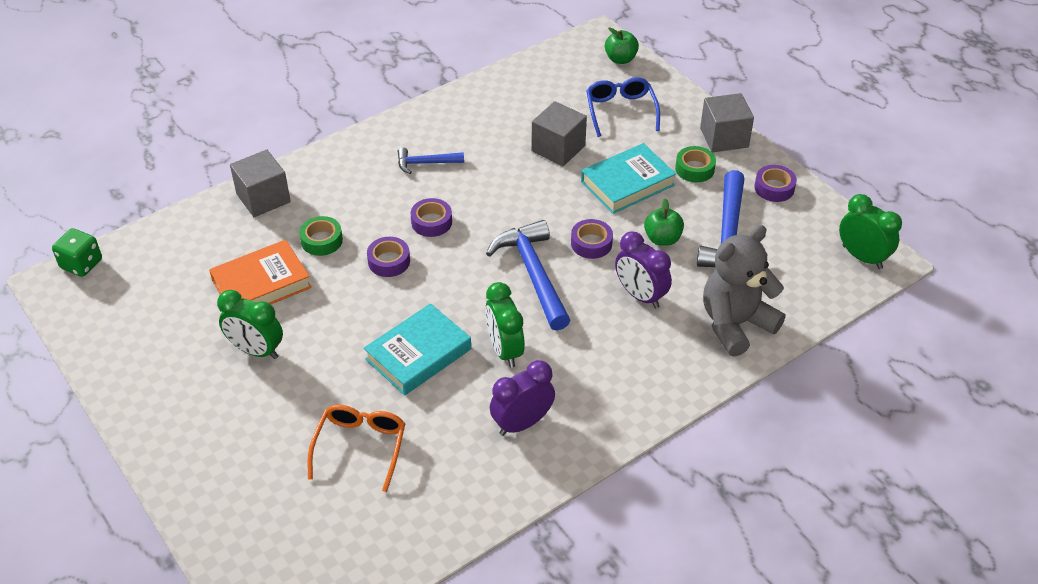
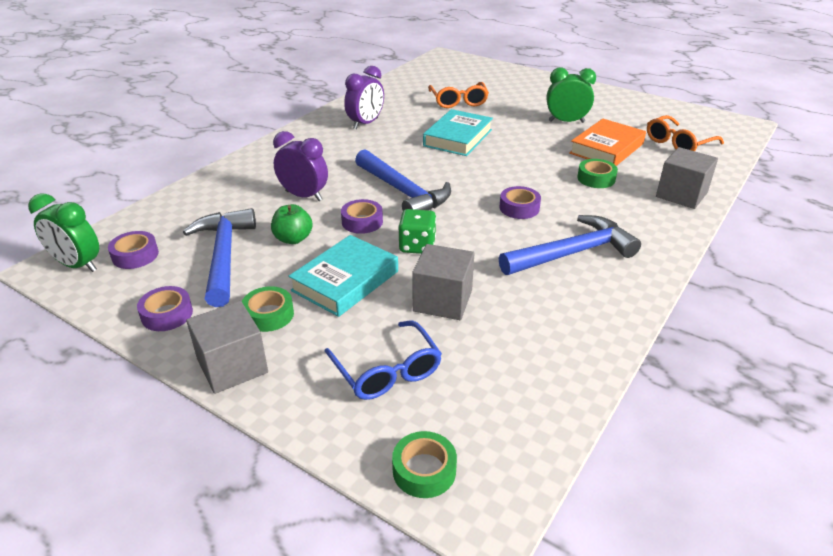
camera: 160 degrees right, 10 degrees down
(81, 264) = (743, 135): green dice -> green dice (417, 246)
(172, 271) = (678, 143): none -> orange glasses
(389, 261) = (528, 177): purple tape -> purple tape (135, 255)
(425, 163) = (572, 253): blue hammer -> blue hammer, size x1.86
(504, 350) = (398, 149): green clock -> none
(620, 59) = (424, 470): green apple -> green tape
(735, 324) = (216, 194): grey teddy bear -> none

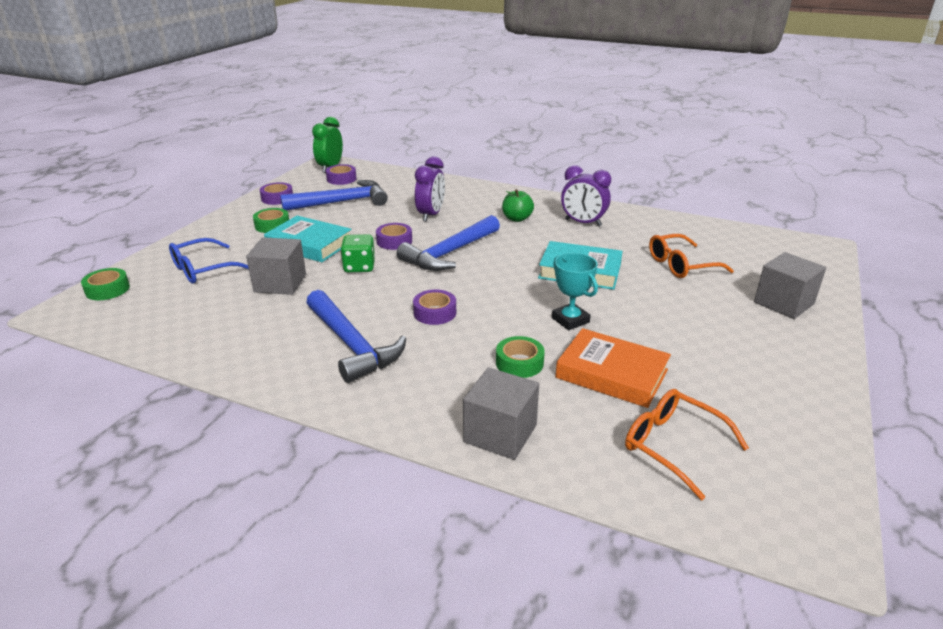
camera: 80 degrees right, 5 degrees down
(232, 366) = (223, 223): grey cube -> grey cube (783, 303)
(293, 239) = (365, 220): green apple -> green apple (517, 219)
(536, 152) = (570, 320): none -> turquoise trophy
(566, 121) = (678, 341): green clock -> none

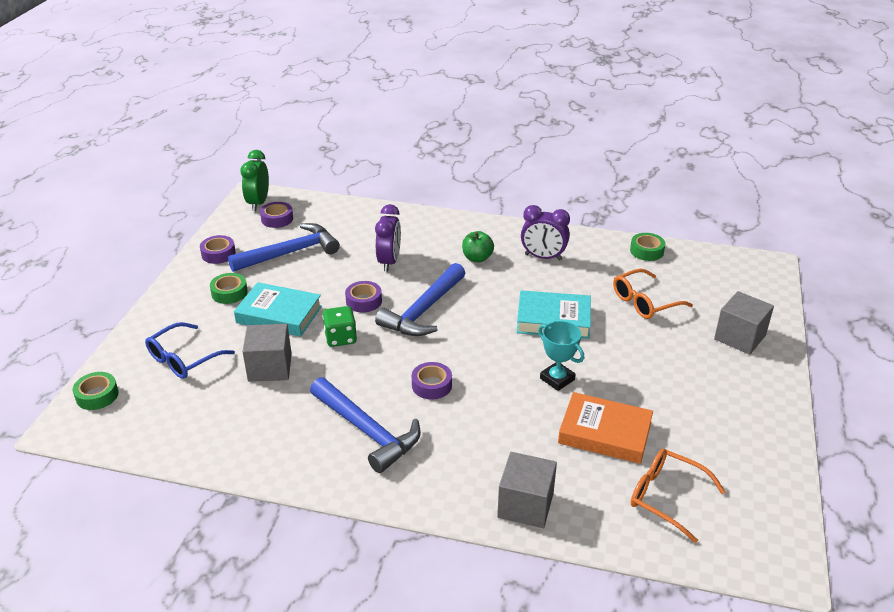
camera: 10 degrees left, 5 degrees up
(519, 363) = (523, 432): green tape -> green tape (646, 251)

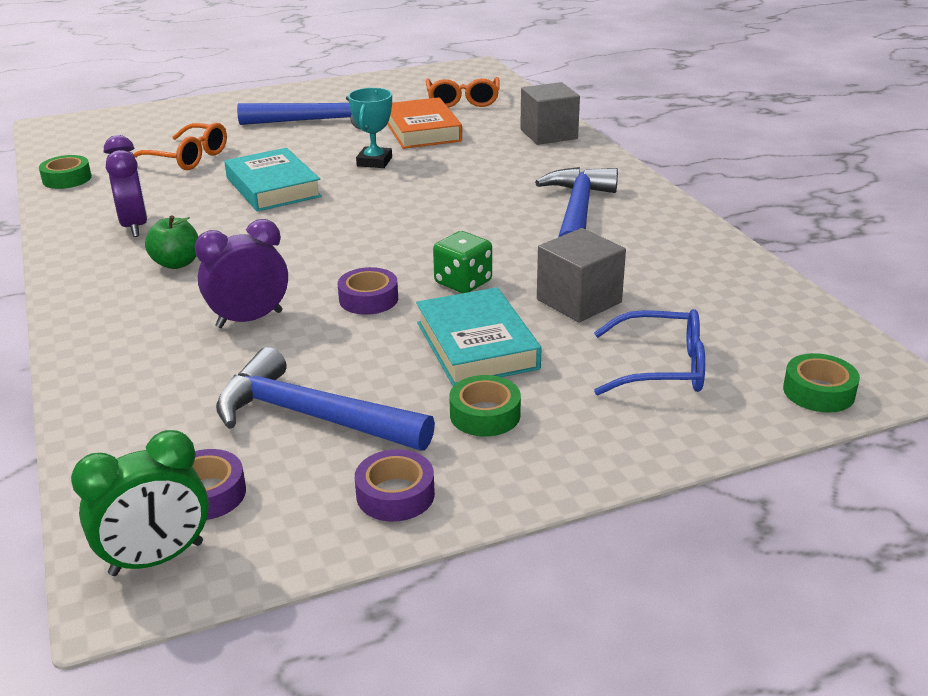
camera: 125 degrees left, 5 degrees down
(423, 311) = (341, 255): blue hammer -> blue hammer (317, 121)
(431, 385) = (467, 207): purple tape -> none
(739, 337) = (210, 115): grey cube -> none

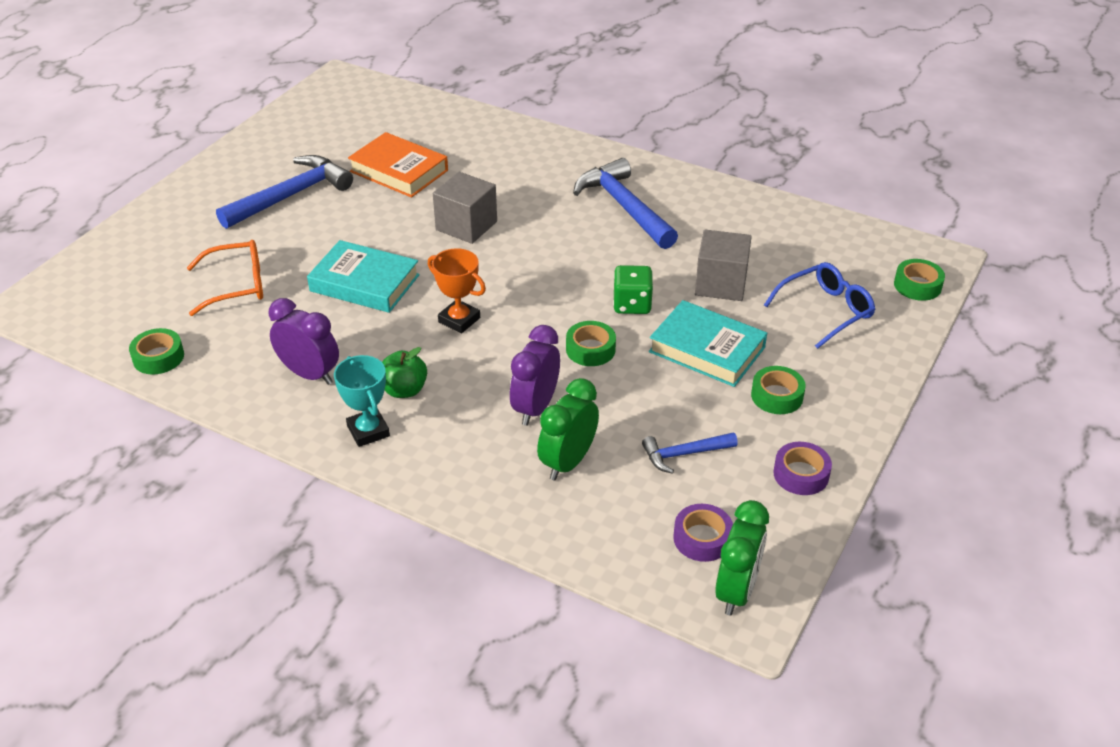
camera: 40 degrees left, 10 degrees up
(204, 371) = (568, 462): none -> green clock
(299, 236) = (459, 320): none -> orange trophy
(311, 416) = (684, 454): blue hammer -> blue hammer, size x0.54
(368, 299) = (590, 349): purple tape -> green tape
(374, 162) = (408, 221): turquoise trophy -> turquoise trophy (368, 431)
(463, 101) = (386, 124): orange glasses -> none
(548, 134) = (505, 136): grey cube -> grey cube (466, 226)

